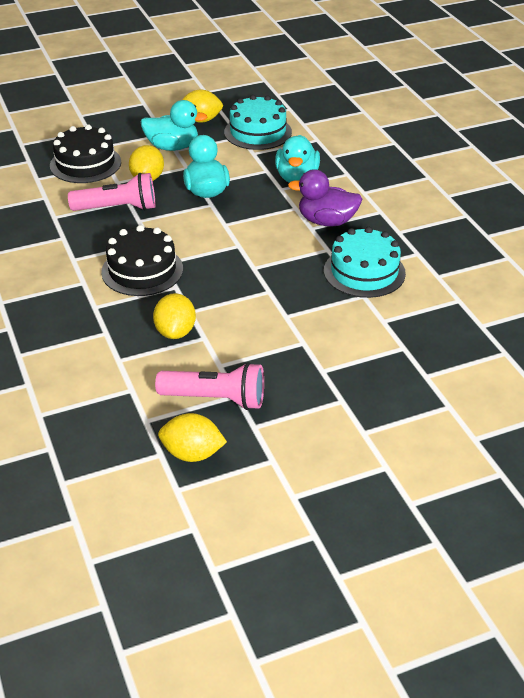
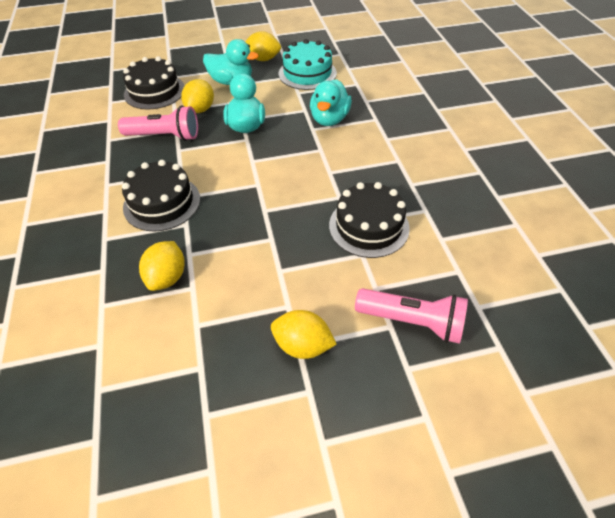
camera: 10 degrees right, 10 degrees up
(192, 454) = (128, 446): yellow lemon -> yellow lemon (302, 345)
(215, 399) = (178, 370): pink flashlight -> pink flashlight (412, 322)
(326, 221) = (345, 166): purple duck -> none
(364, 272) = (369, 226): turquoise cake -> black cake

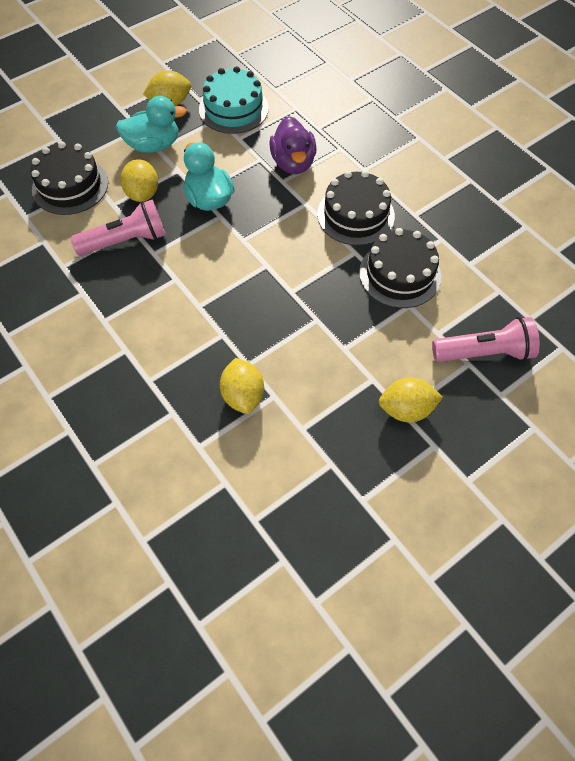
camera: 25 degrees left, 10 degrees up
(162, 203) = (180, 320): black cake -> black cake (355, 215)
(329, 119) = (293, 163): turquoise duck -> purple duck

